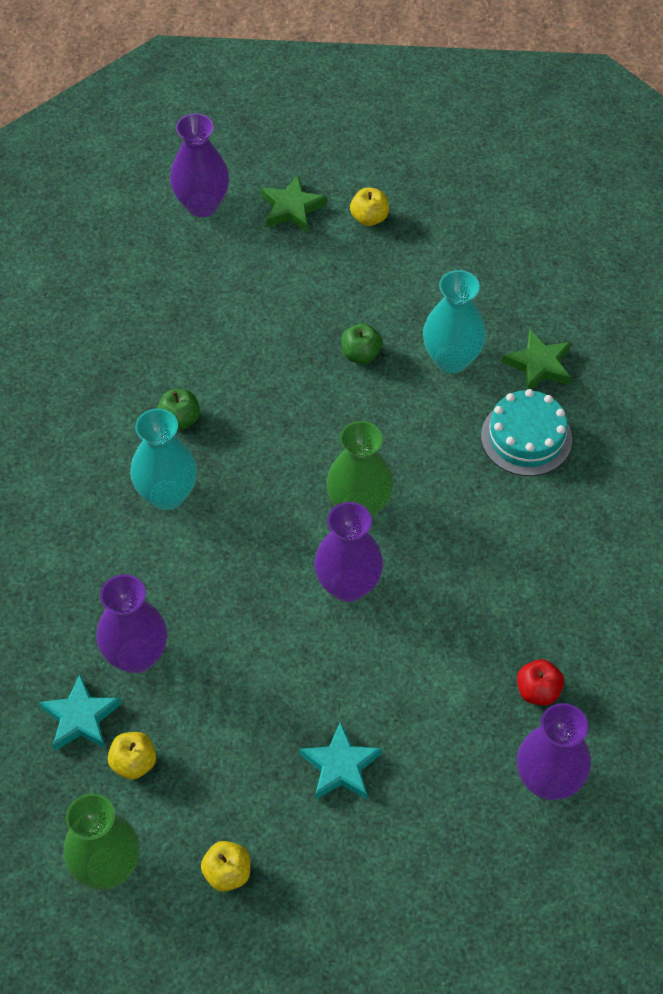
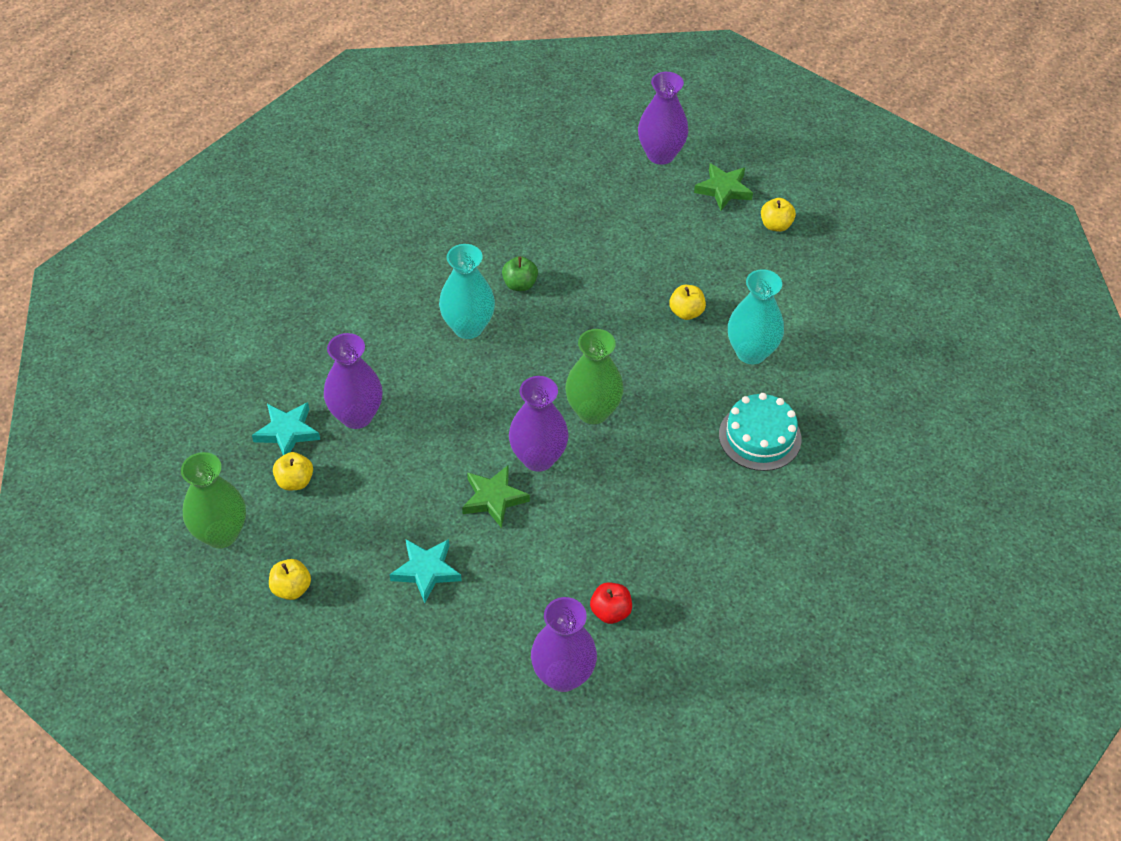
camera: 35 degrees right, 5 degrees down
(361, 354) = (686, 312): green apple -> yellow apple
(539, 365) = (815, 393): green star -> green star (494, 498)

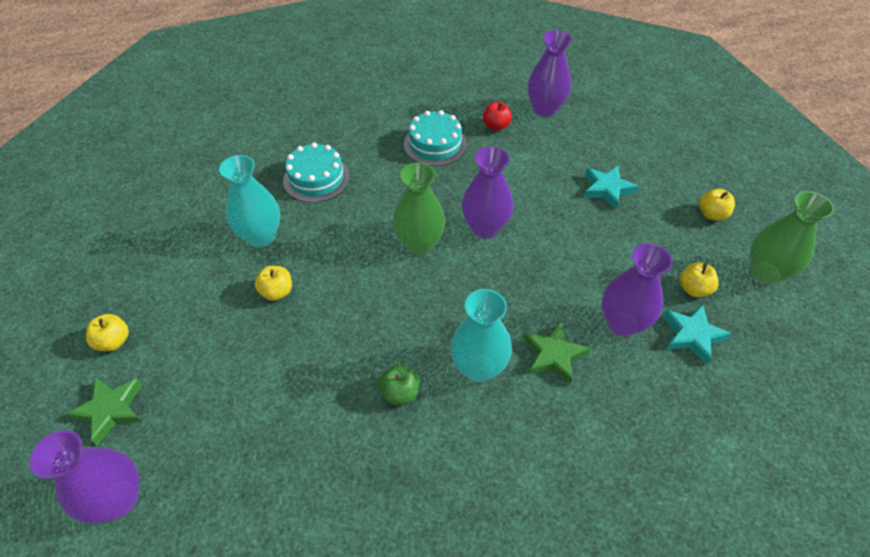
camera: 150 degrees left, 0 degrees up
(494, 498) = (535, 214): green star -> green star (553, 355)
(666, 545) = (435, 144): none -> turquoise cake

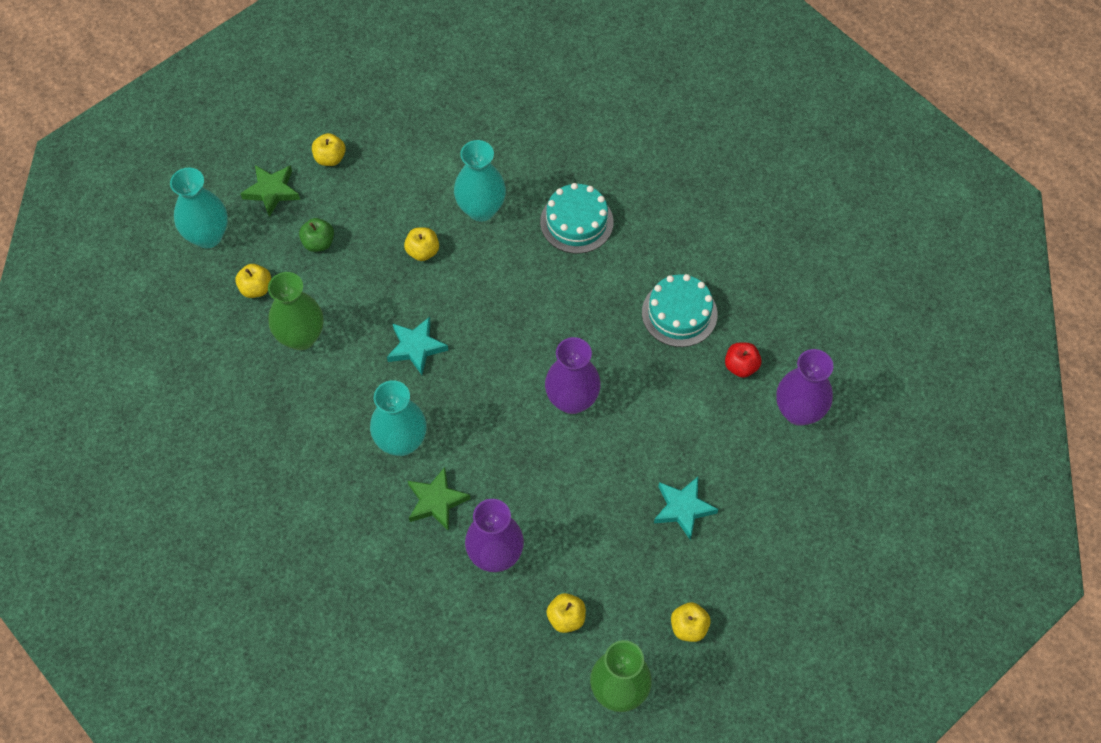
camera: 70 degrees right, 10 degrees up
(119, 499) = (208, 236): purple vase -> turquoise vase
(225, 462) = (256, 288): none -> yellow apple
(400, 393) = (355, 388): green apple -> green apple (318, 243)
(419, 244) = (526, 347): green vase -> green vase (301, 337)
(692, 335) = (504, 622): turquoise star -> turquoise star (416, 347)

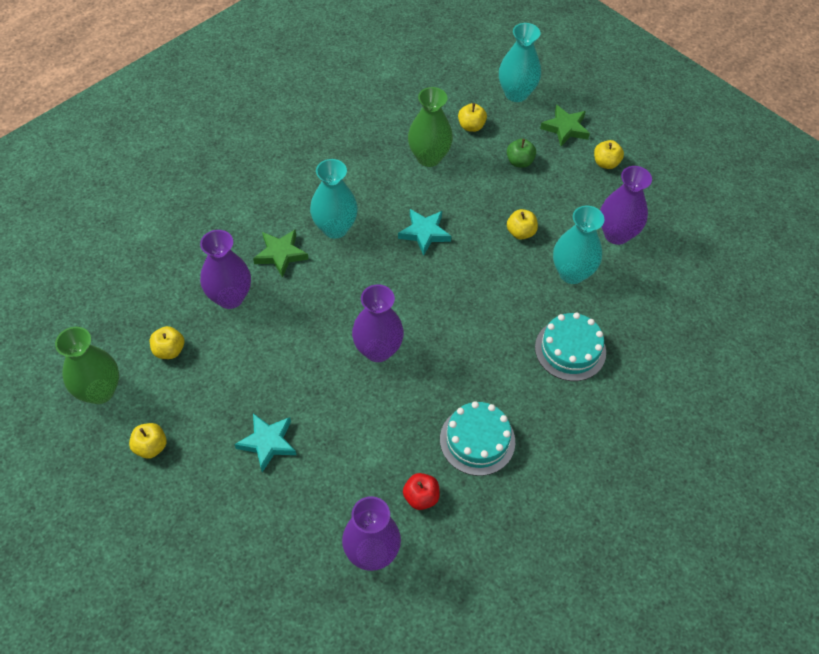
camera: 85 degrees right, 5 degrees down
(432, 162) = (616, 234): none -> purple vase

